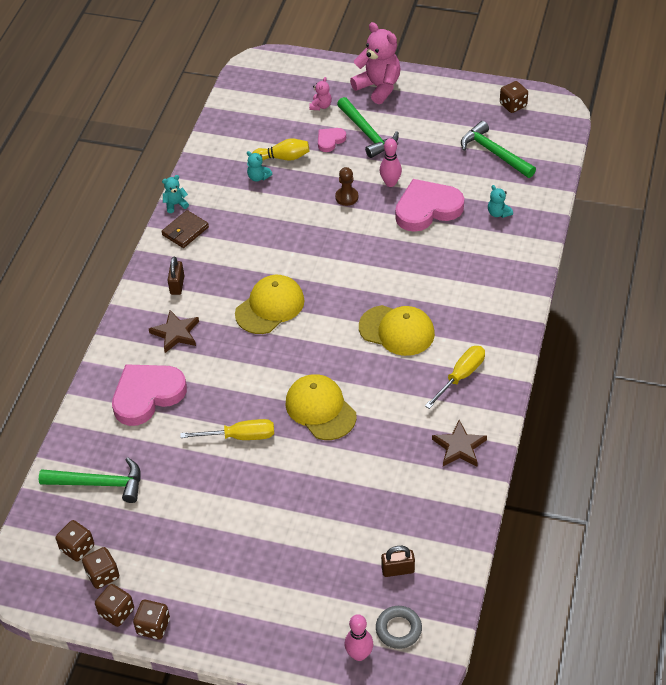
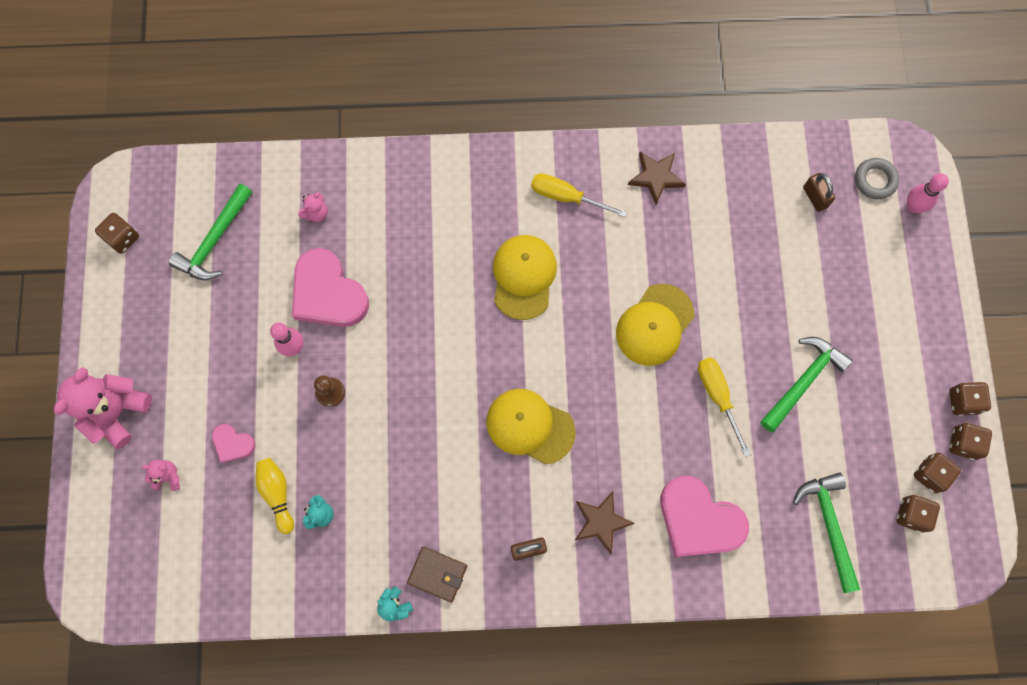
camera: 110 degrees left, 25 degrees up
(367, 133) = (209, 400): green hammer -> green hammer (803, 381)
(498, 213) = (316, 213): turquoise teddy bear -> pink teddy bear

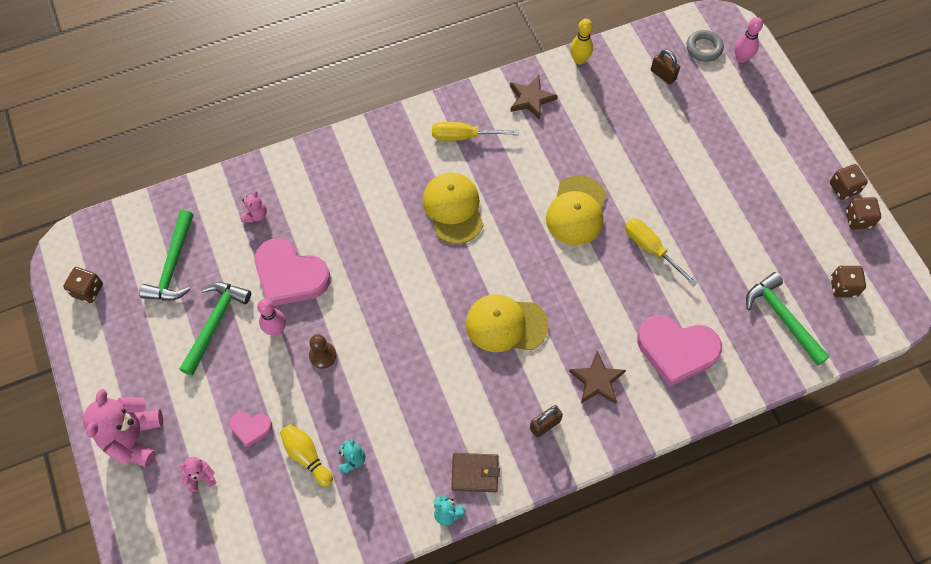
camera: 20 degrees left, 10 degrees down
(728, 148) = (579, 60): none -> yellow bowling pin
(803, 381) = (713, 214): green hammer -> green hammer (215, 323)
(930, 474) = (844, 251): brown dice -> none

